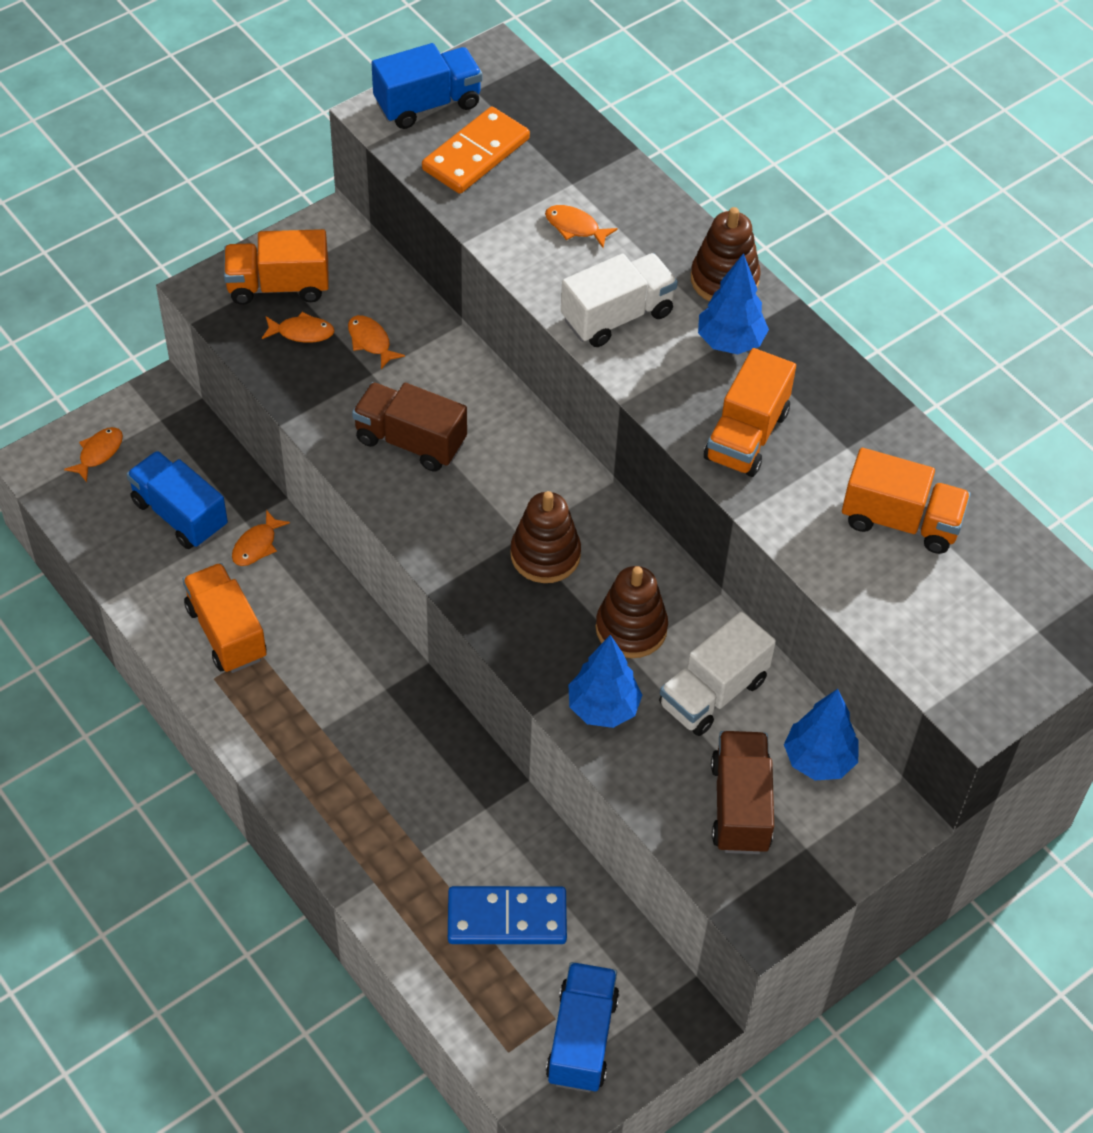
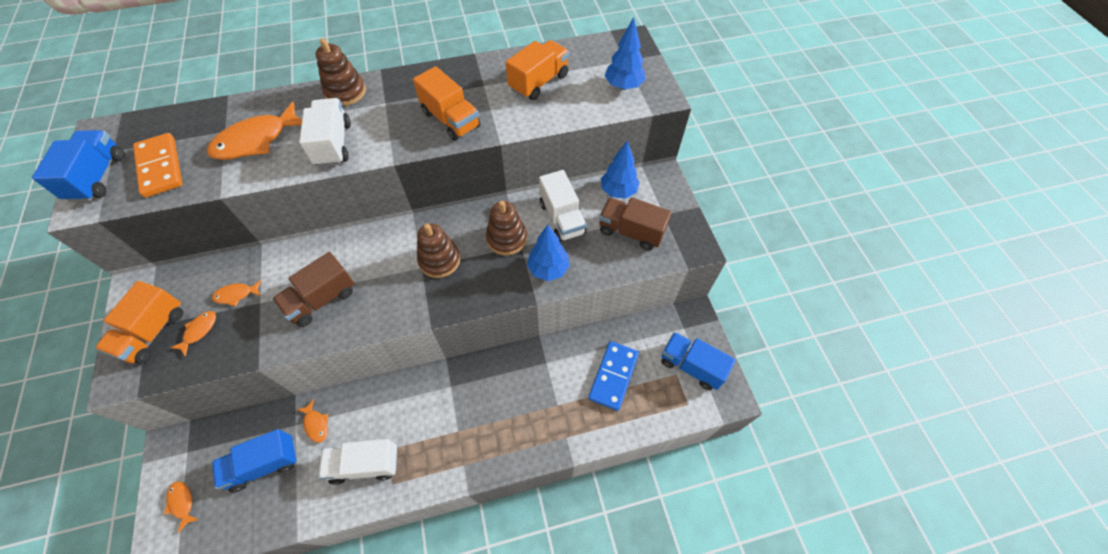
camera: 65 degrees left, 5 degrees up
(226, 632) = (365, 464): orange truck -> white truck
(575, 227) = (256, 140): orange fish -> orange fish, size x2.04
(730, 342) = (387, 104): blue tree -> blue tree (623, 86)

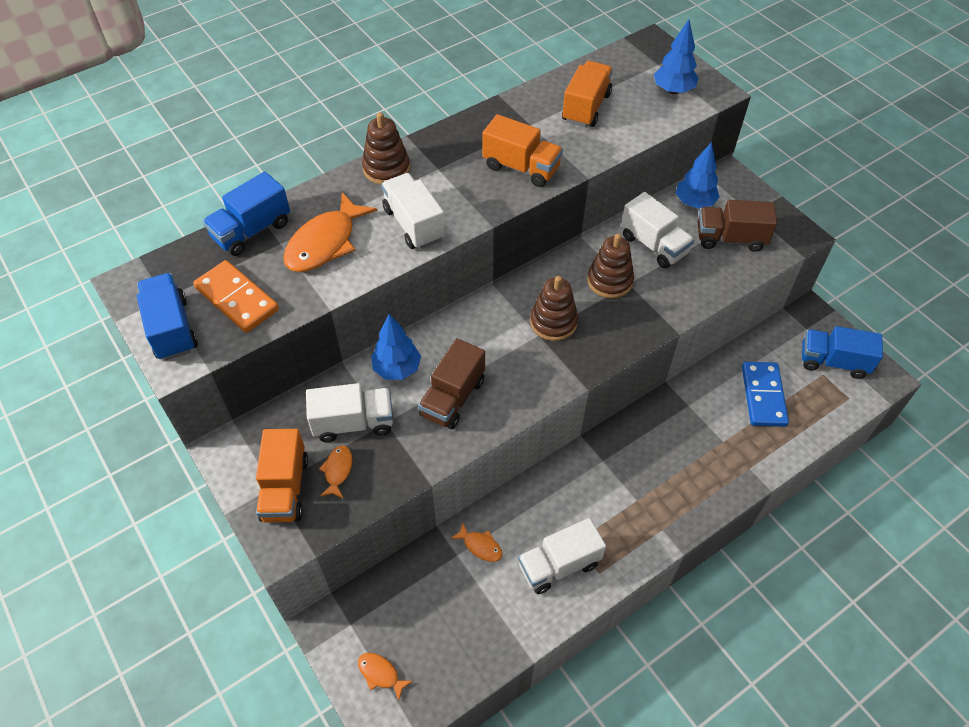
camera: 20 degrees left, 5 degrees down
(236, 295) = (353, 423): orange fish -> white truck
(264, 464) = (448, 604): blue truck -> blue truck (252, 231)
(548, 269) = (670, 298): blue tree -> blue tree (397, 369)

